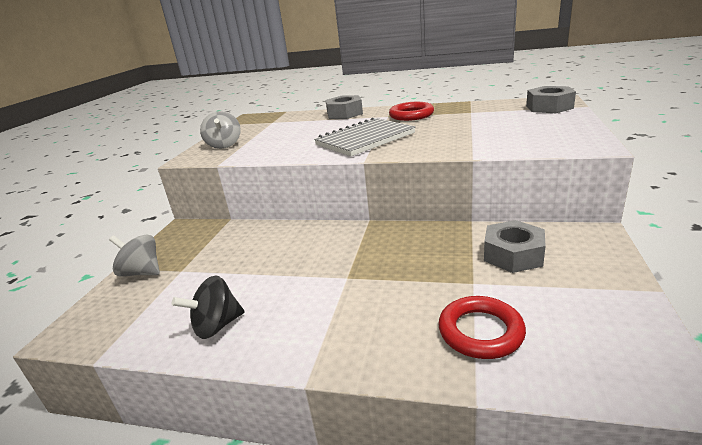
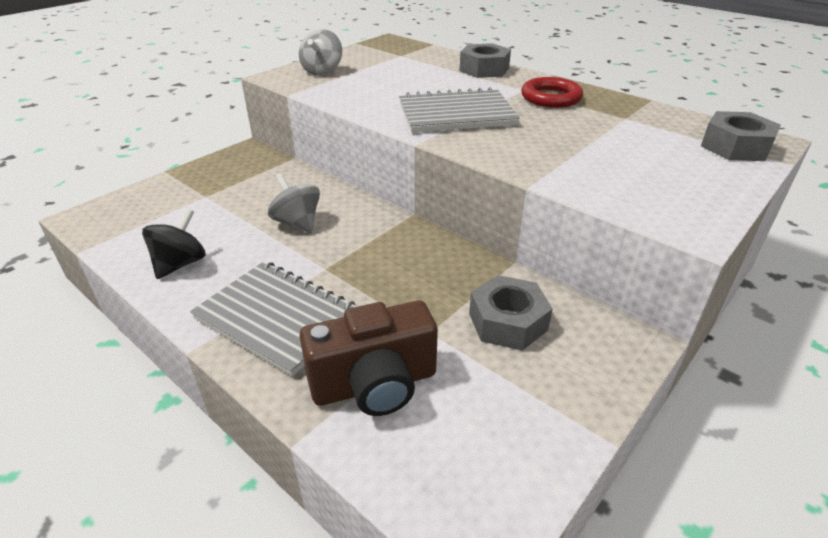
camera: 25 degrees right, 10 degrees up
(142, 272) = (177, 184): grey spinning top -> grey spinning top (297, 223)
(217, 326) = (180, 264): black spinning top -> black spinning top turned 120 degrees clockwise
(352, 325) = (278, 317): none -> grey notebook
(480, 331) = (374, 384): red ring -> brown camera

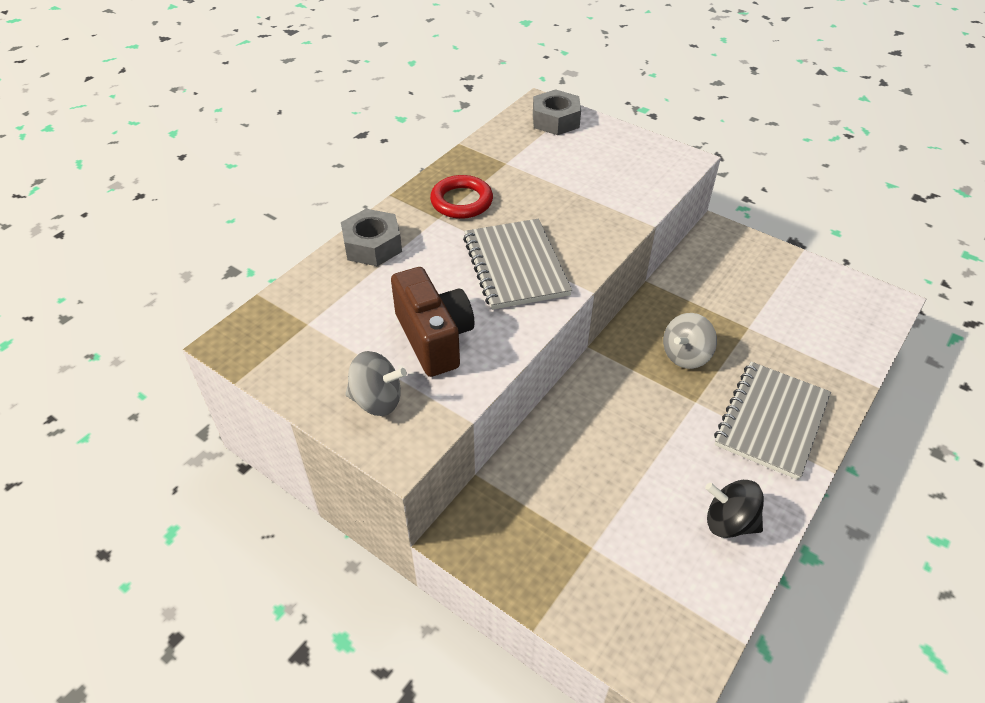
camera: 95 degrees left, 10 degrees up
(297, 223) = (628, 437): grey spinning top -> grey spinning top (686, 355)
(374, 384) = (811, 352): brown camera -> brown camera (434, 338)
(507, 322) = (721, 287): grey nut -> none

